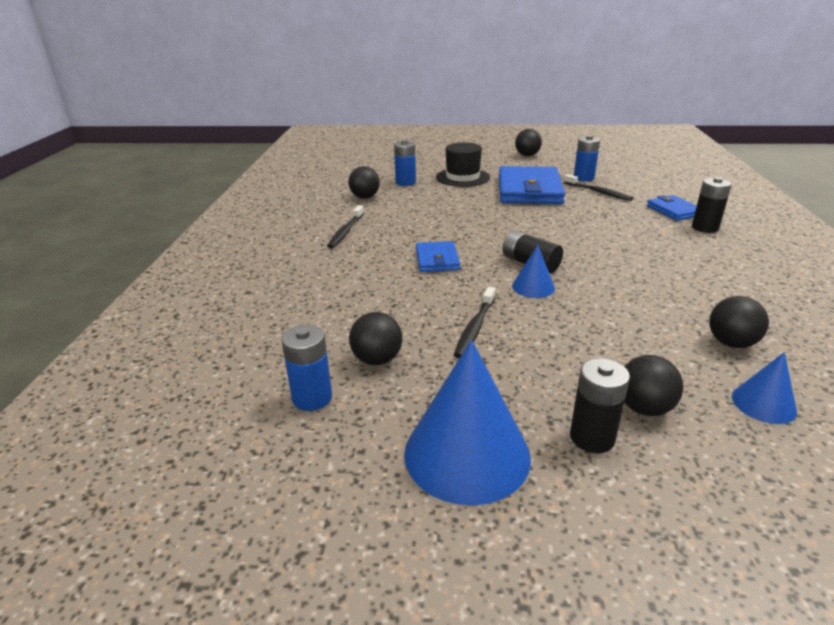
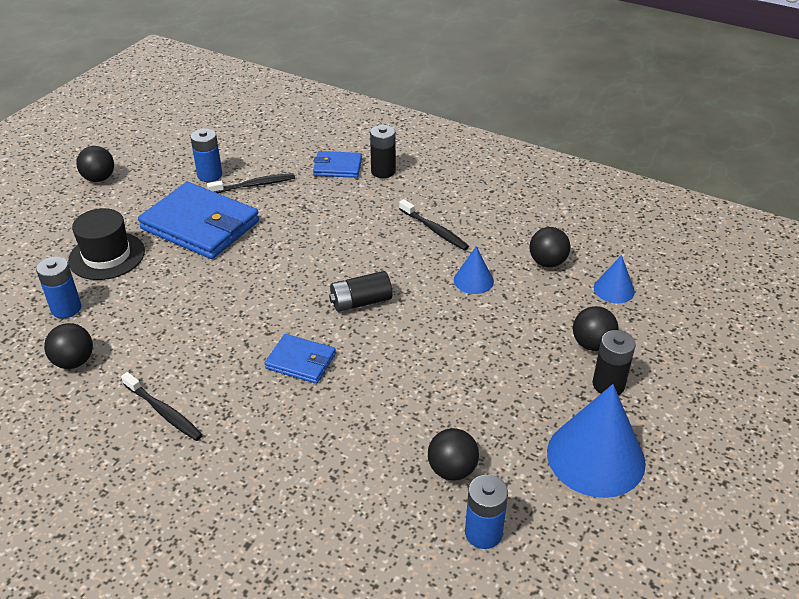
camera: 65 degrees left, 10 degrees up
(475, 328) = (443, 386): black toothbrush -> black toothbrush (434, 230)
(533, 287) = (403, 320): blue cone -> blue cone (473, 280)

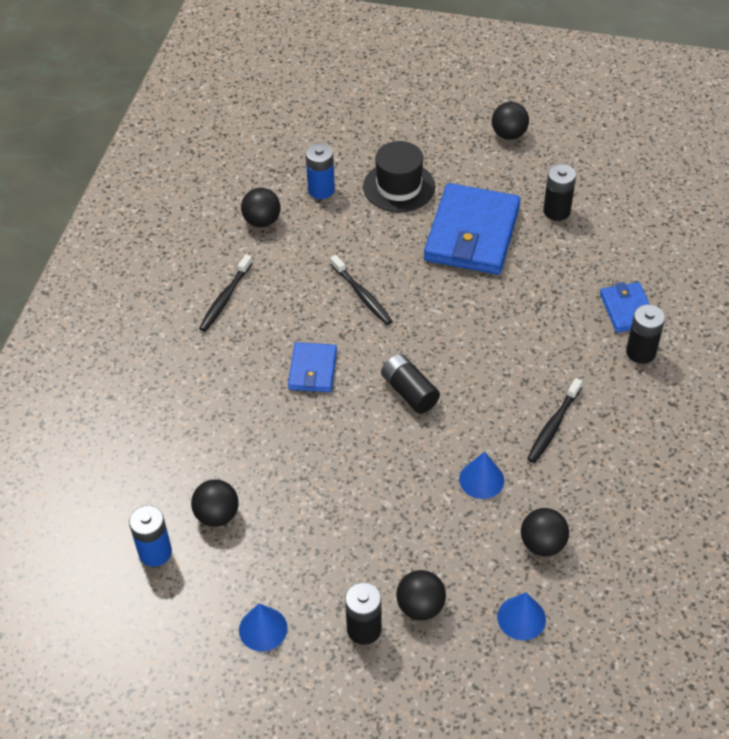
camera: 75 degrees right, 10 degrees up
(210, 175) = (556, 211): blue battery -> black battery
(254, 185) = (557, 251): black toothbrush -> black toothbrush (362, 295)
(595, 457) = (263, 629): blue cone -> blue cone, size x0.50

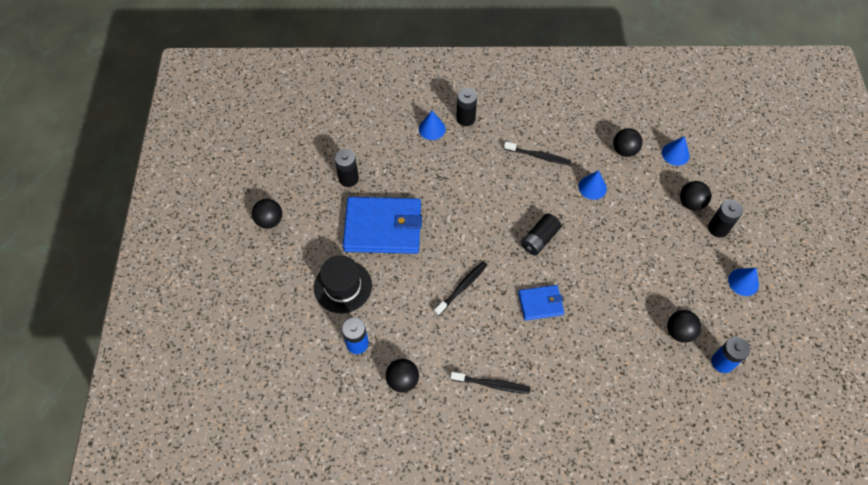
camera: 105 degrees left, 10 degrees up
(627, 310) = (432, 129): blue wallet -> blue cone

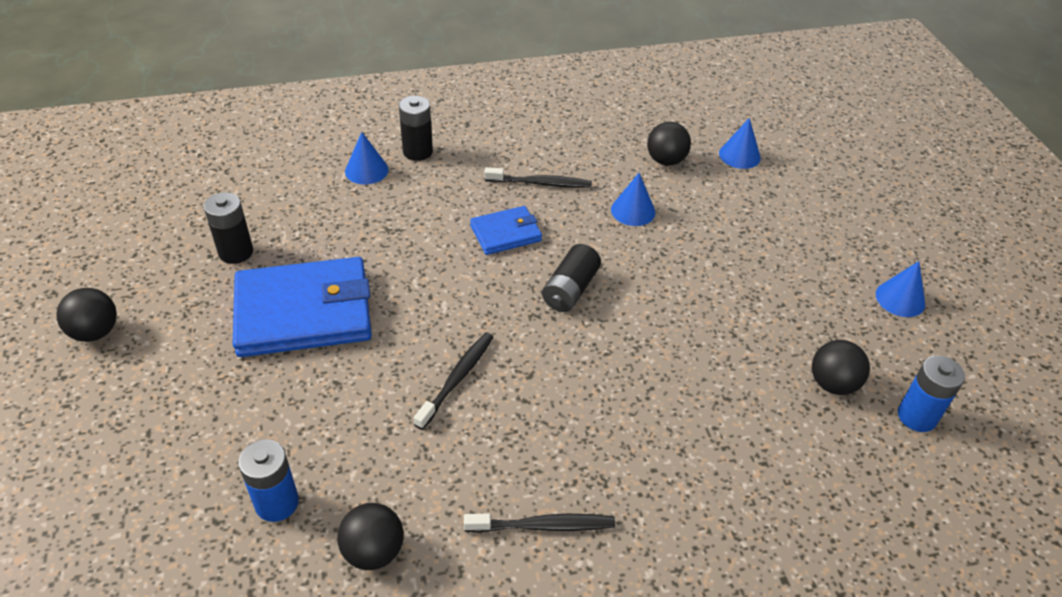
camera: 15 degrees left, 15 degrees down
(343, 286) = (240, 412): black hat -> none
(540, 304) = (596, 381): blue wallet -> blue wallet (505, 233)
(691, 203) = (784, 210): black ball -> none
(718, 228) = (835, 236): black battery -> none

